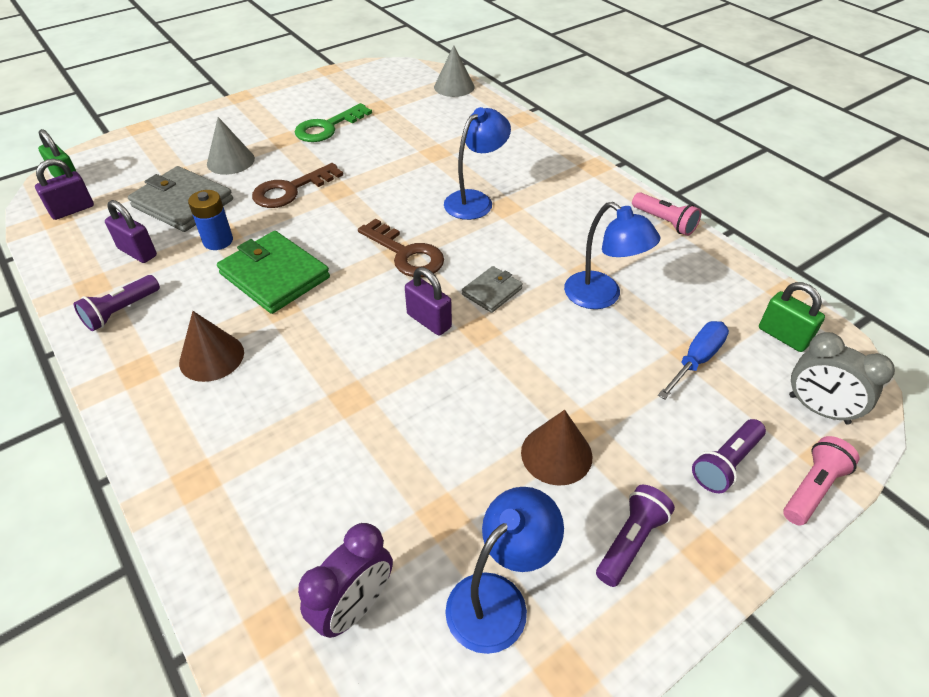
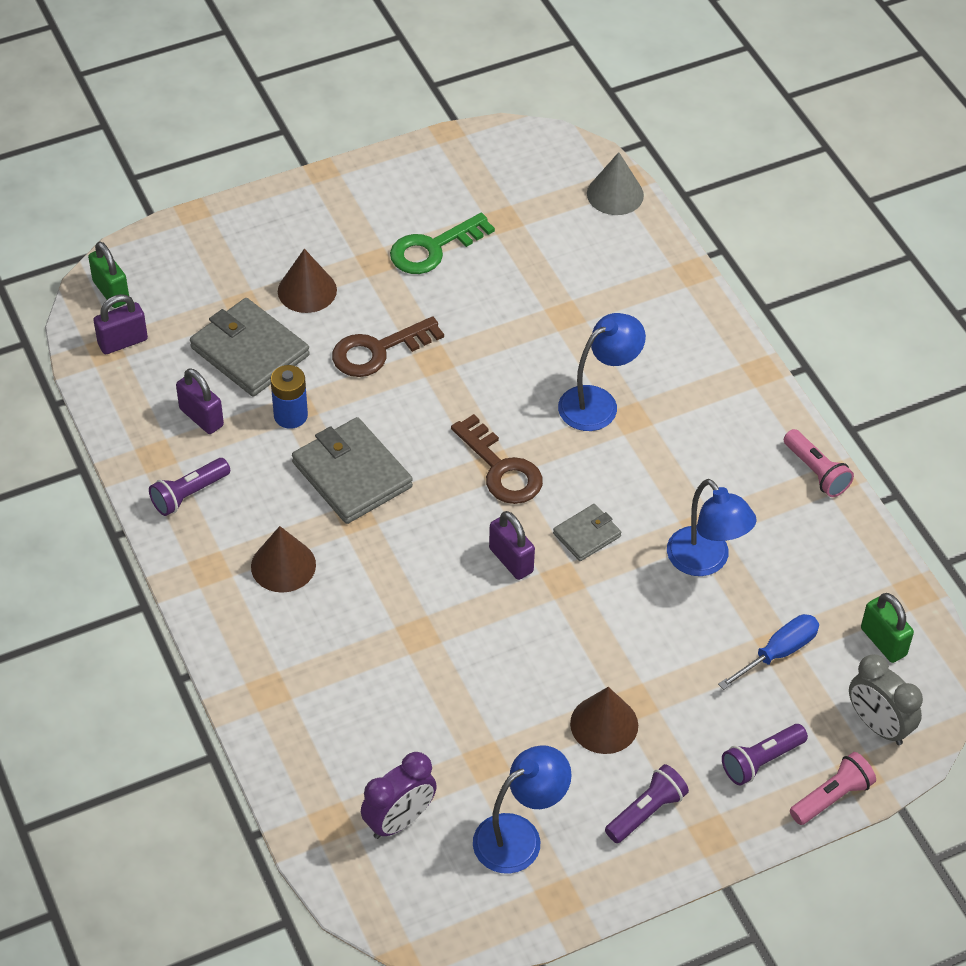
camera: 10 degrees right, 5 degrees up
(230, 161) = (307, 290): grey cone -> brown cone
(275, 276) = (352, 475): green wallet -> grey wallet

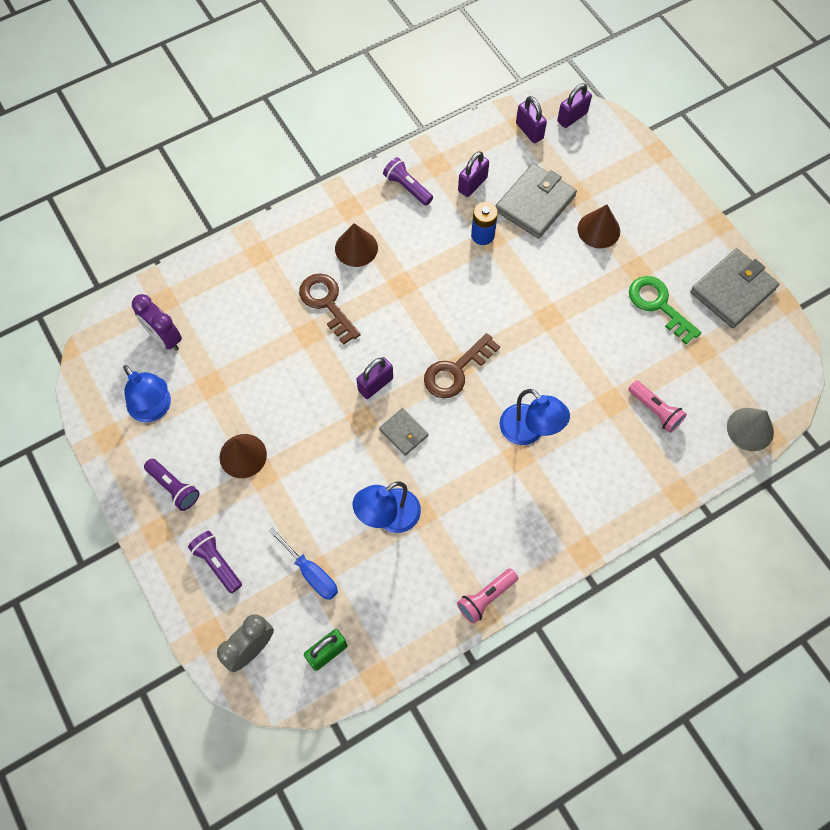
camera: 85 degrees right, 15 degrees up
(111, 292) = (572, 117): green padlock -> purple padlock
(352, 475) = (437, 278): grey wallet -> grey wallet (732, 290)
(378, 350) = (551, 281): brown key -> brown key (327, 304)
(832, 797) = (188, 614): pink flashlight -> pink flashlight (655, 410)

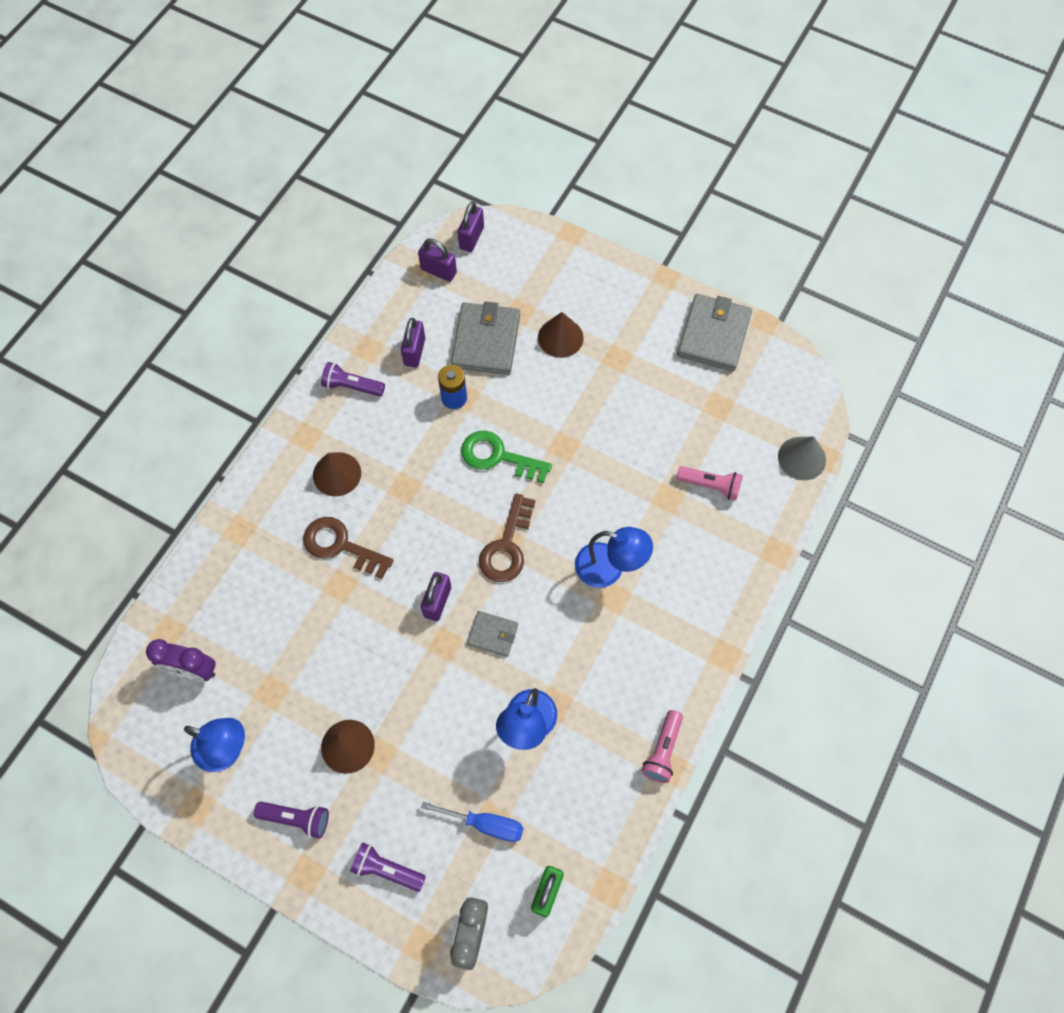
camera: 30 degrees left, 0 degrees up
(659, 305) = (657, 383): green key -> green key (498, 456)

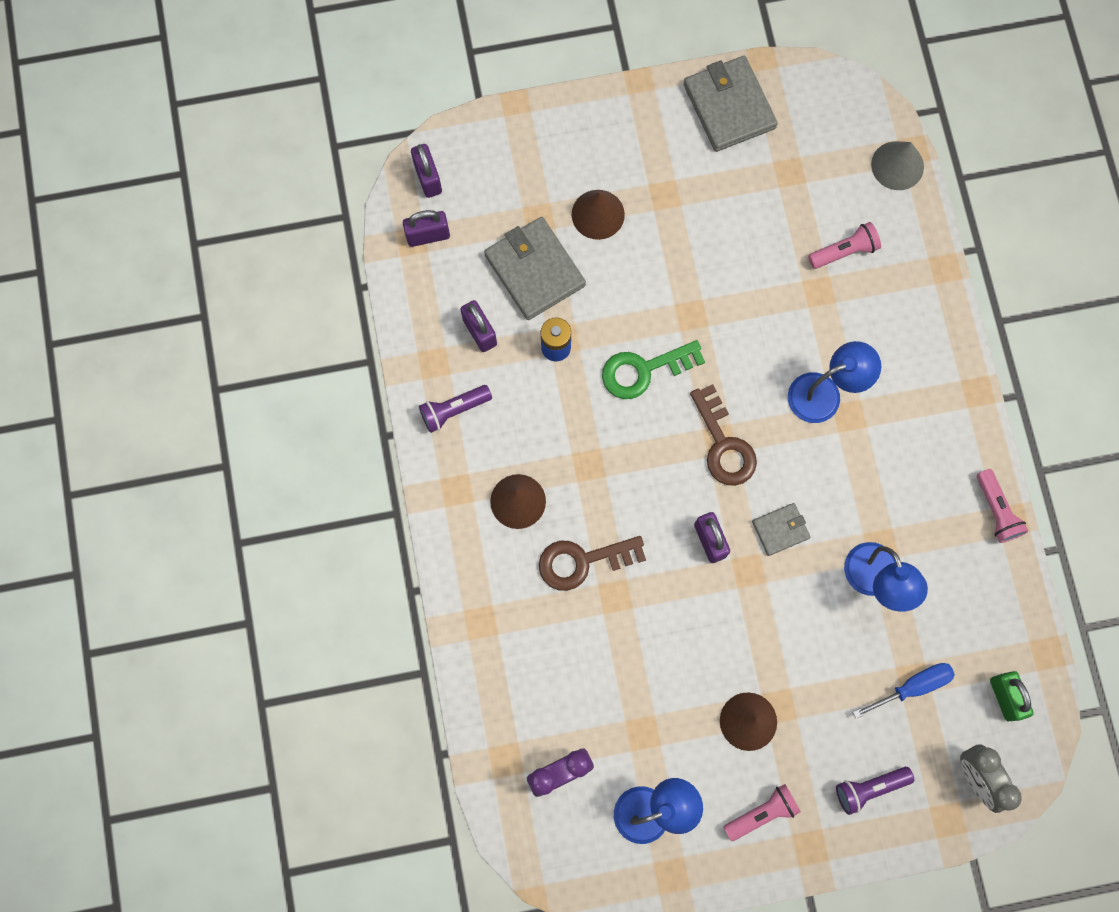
camera: 40 degrees left, 10 degrees up
(296, 818) = (762, 813): purple flashlight -> pink flashlight

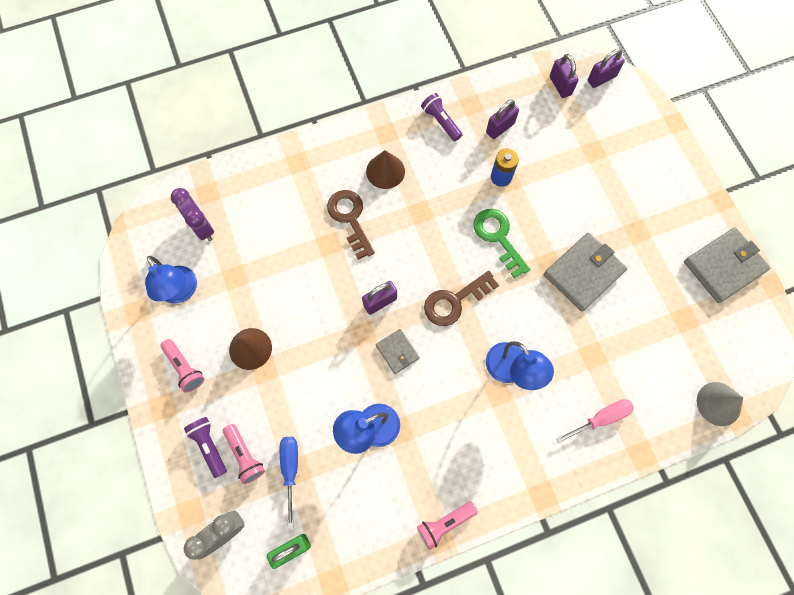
camera: 80 degrees right, 5 degrees down
(535, 270) = (554, 155): grey wallet -> grey wallet (583, 273)
(598, 214) = (608, 188): brown cone -> none
(844, 251) = (632, 370): pink flashlight -> pink flashlight (245, 455)
(897, 303) = (600, 418): none -> pink screwdriver
(912, 687) = (290, 470): blue screwdriver -> blue screwdriver turned 150 degrees counterclockwise

